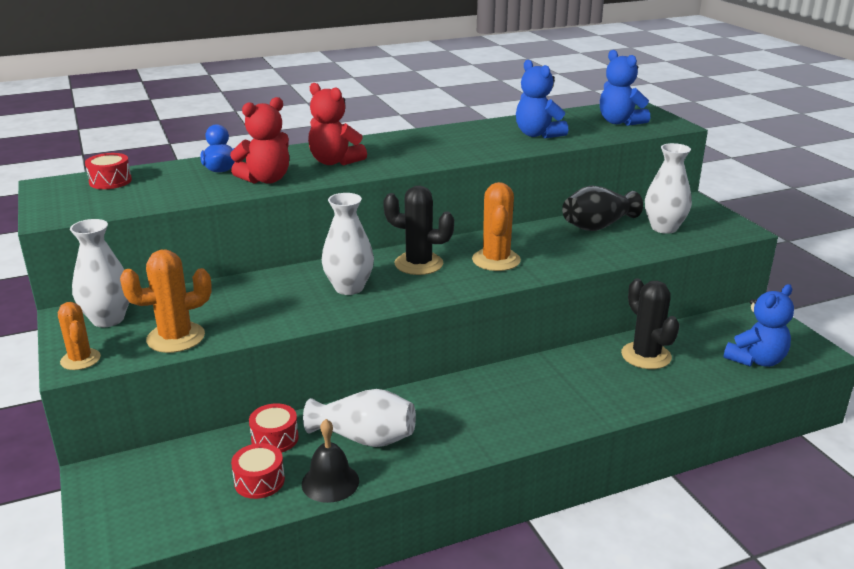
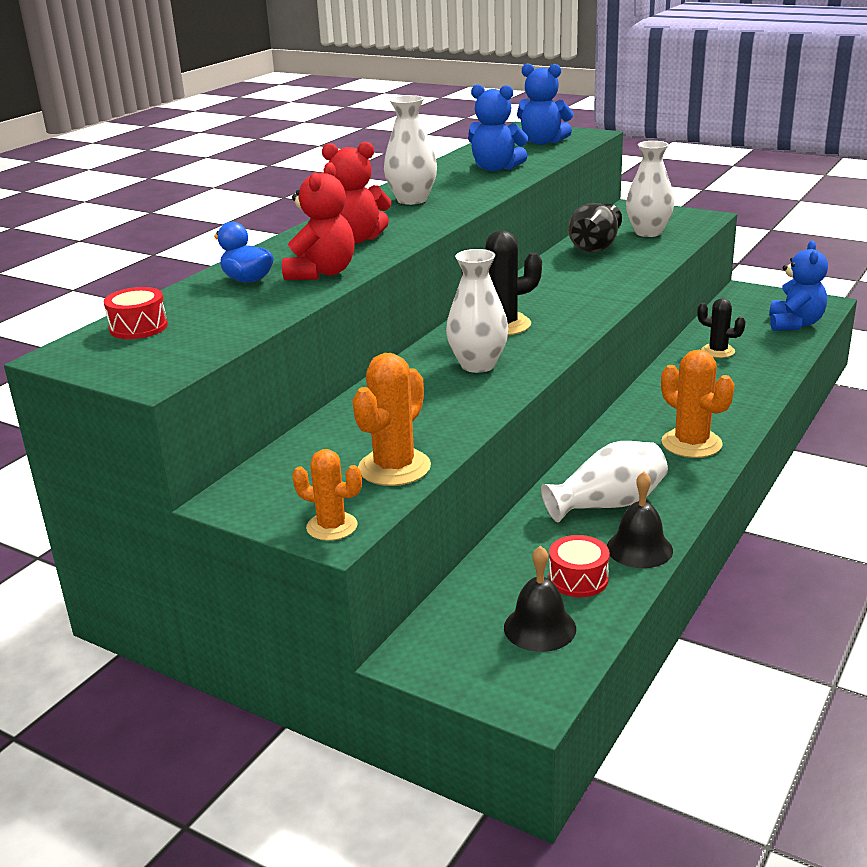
camera: 35 degrees left, 0 degrees up
(108, 319) = (282, 484): white vase -> white vase (412, 200)
(185, 500) = (540, 628): none -> black bell
(275, 438) = (531, 542): red drum -> none
(496, 260) = (563, 299): orange cactus -> orange cactus (691, 443)
(646, 356) = (718, 351): black cactus -> black cactus, size x0.65

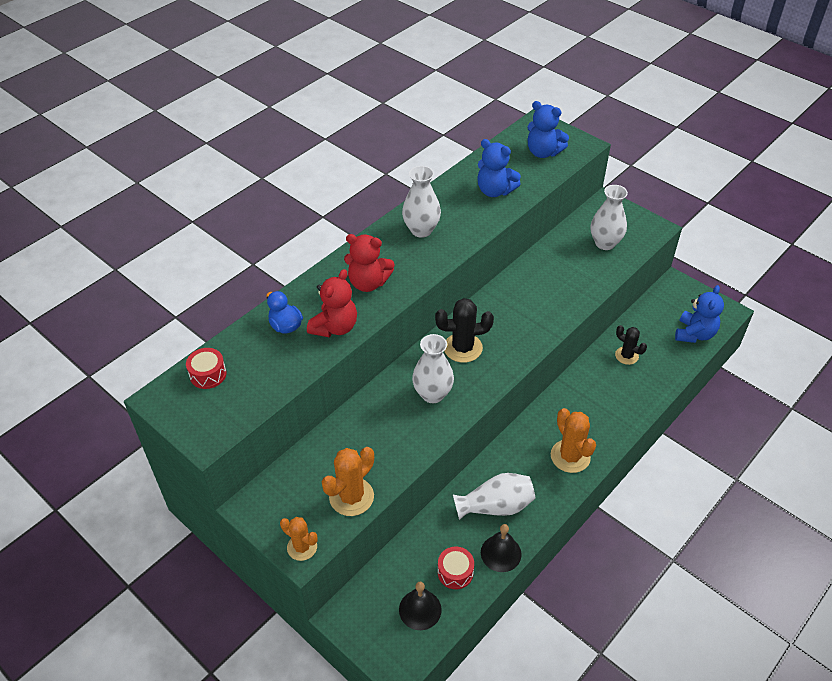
camera: 10 degrees right, 20 degrees up
(595, 247) = (559, 256): black vase -> none

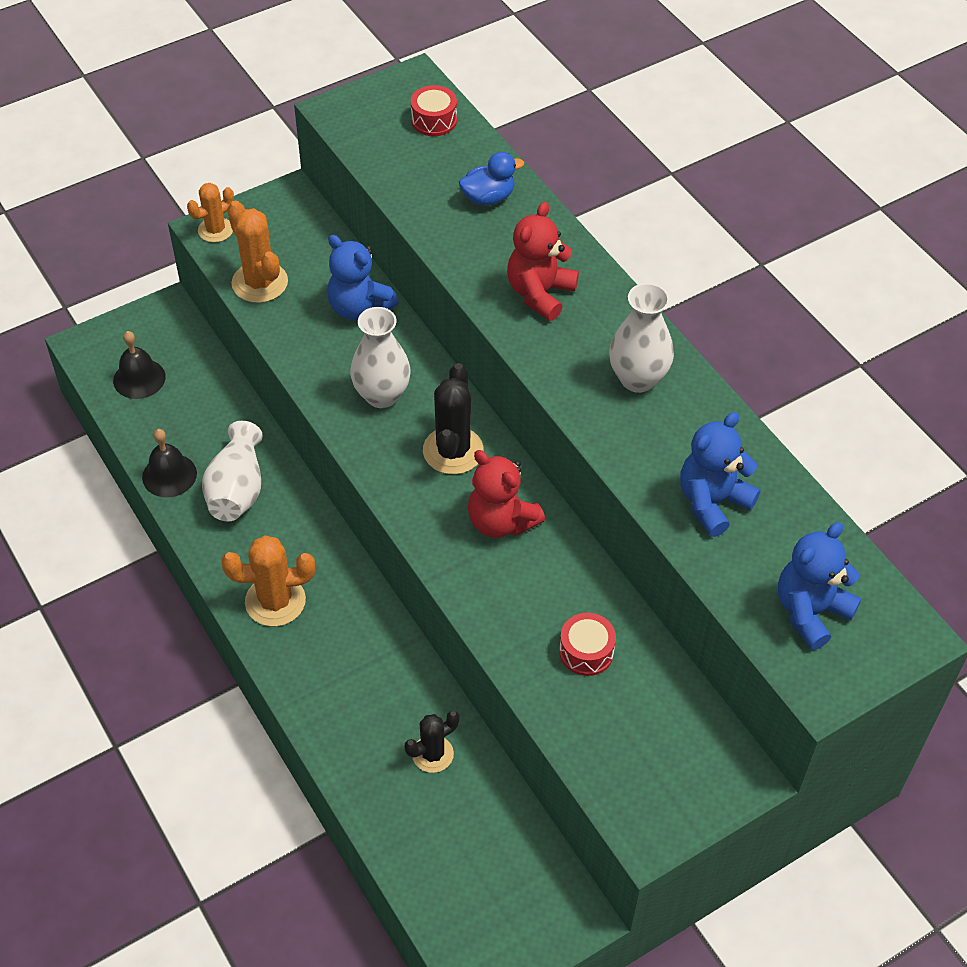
camera: 105 degrees right, 5 degrees up
(335, 327) = (466, 244): red teddy bear -> red teddy bear (501, 521)
(455, 572) = (167, 423): red drum -> red drum (586, 652)
(605, 243) = (627, 729): white vase -> none
(694, 334) = (443, 888): blue teddy bear -> blue teddy bear (359, 307)

